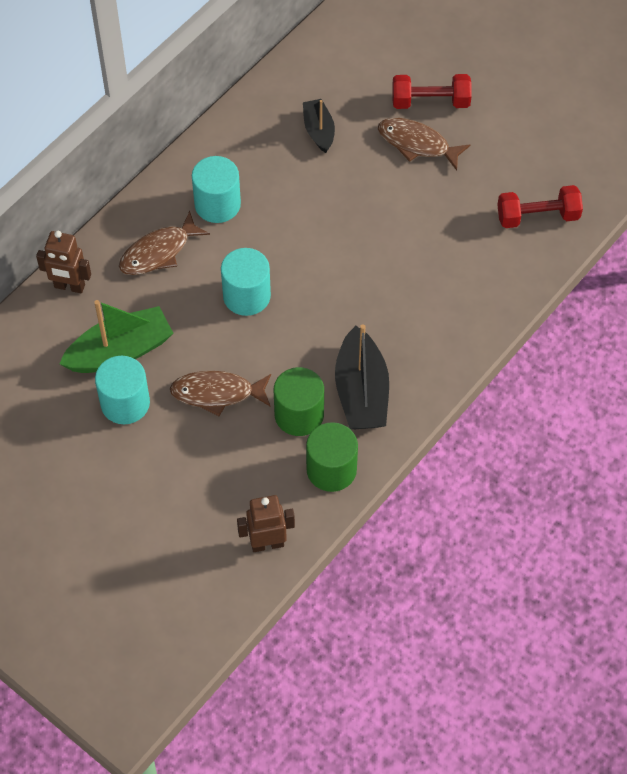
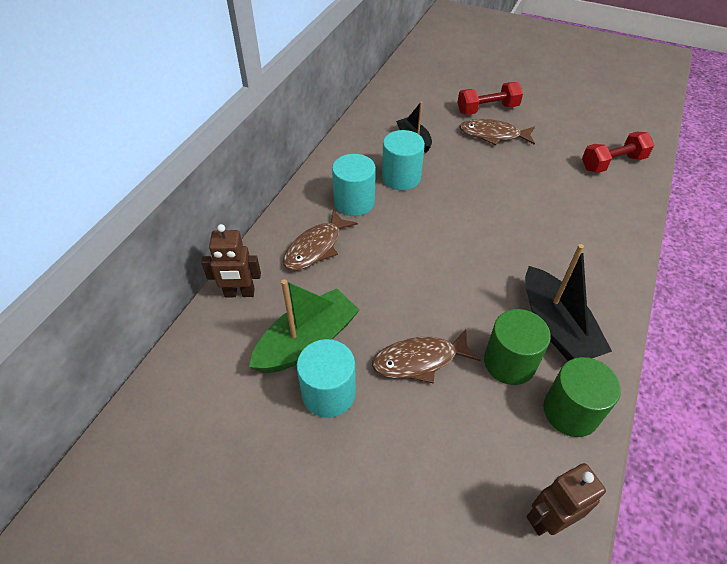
camera: 15 degrees left, 10 degrees down
(246, 296) = (410, 266): turquoise cylinder -> turquoise cylinder (401, 177)

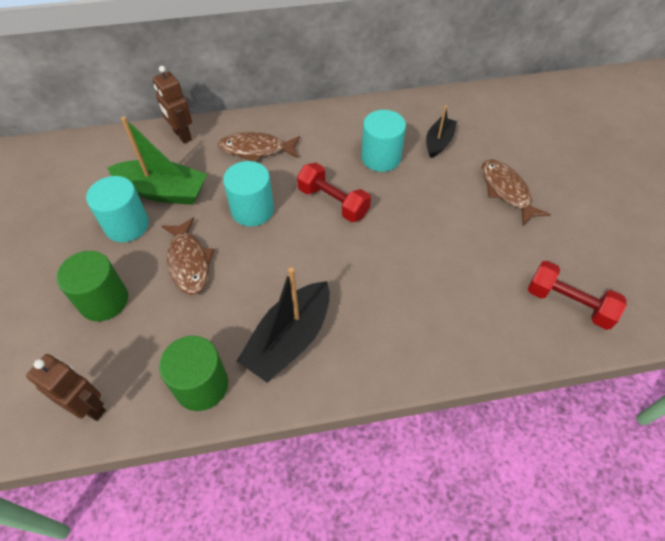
camera: 55 degrees right, 5 degrees up
(354, 202) = (324, 145): turquoise cylinder -> turquoise cylinder (252, 210)
(419, 360) = (189, 262): brown fish -> brown fish turned 150 degrees counterclockwise
(487, 109) = (542, 170): red dumbbell -> red dumbbell (333, 202)
(509, 362) = (225, 321): green cylinder -> green cylinder (104, 300)

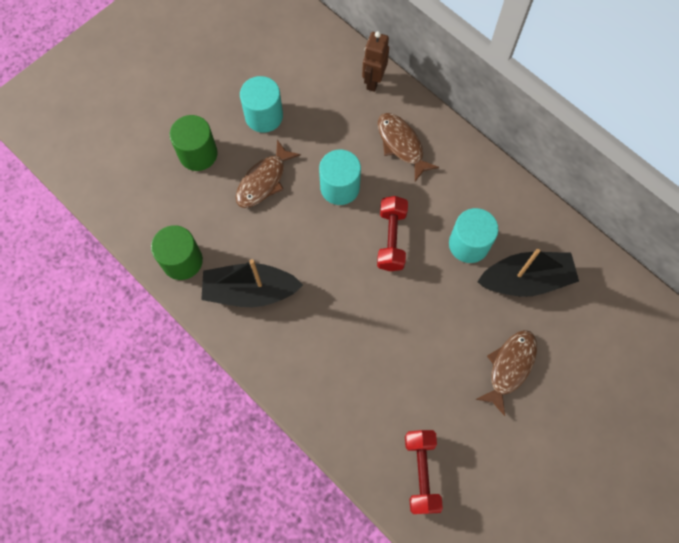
camera: 55 degrees right, 15 degrees up
(89, 407) = (127, 208): brown robot -> none
(163, 191) = (310, 114): green boat -> none
(438, 142) = (525, 280): black boat -> black boat, size x1.69

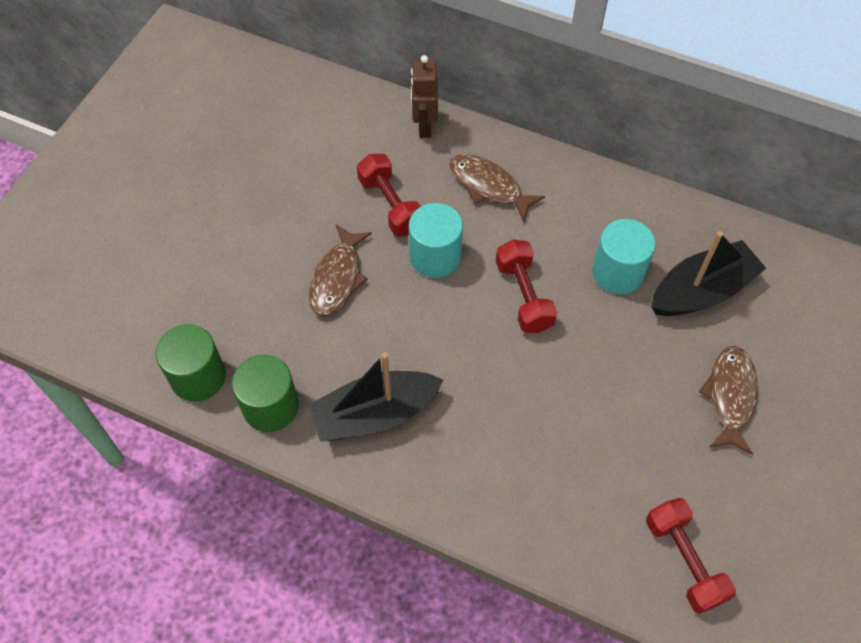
camera: 20 degrees left, 10 degrees down
(198, 154) = (240, 272): green cylinder -> green cylinder (198, 377)
(264, 116) = (306, 204): turquoise cylinder -> none
(323, 136) = (390, 205): none -> red dumbbell

